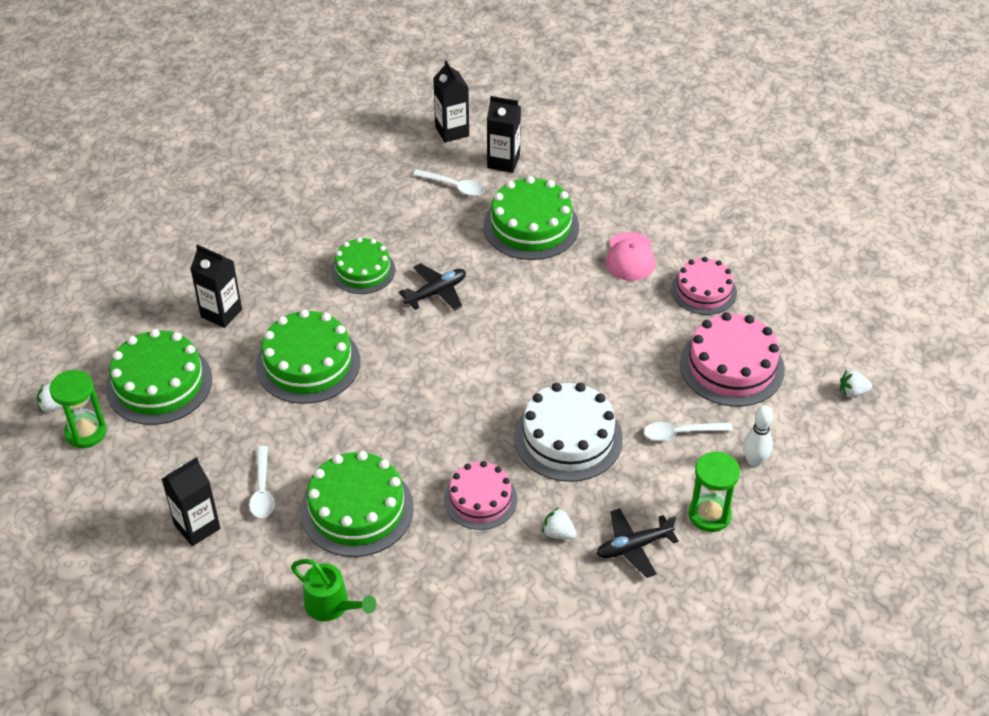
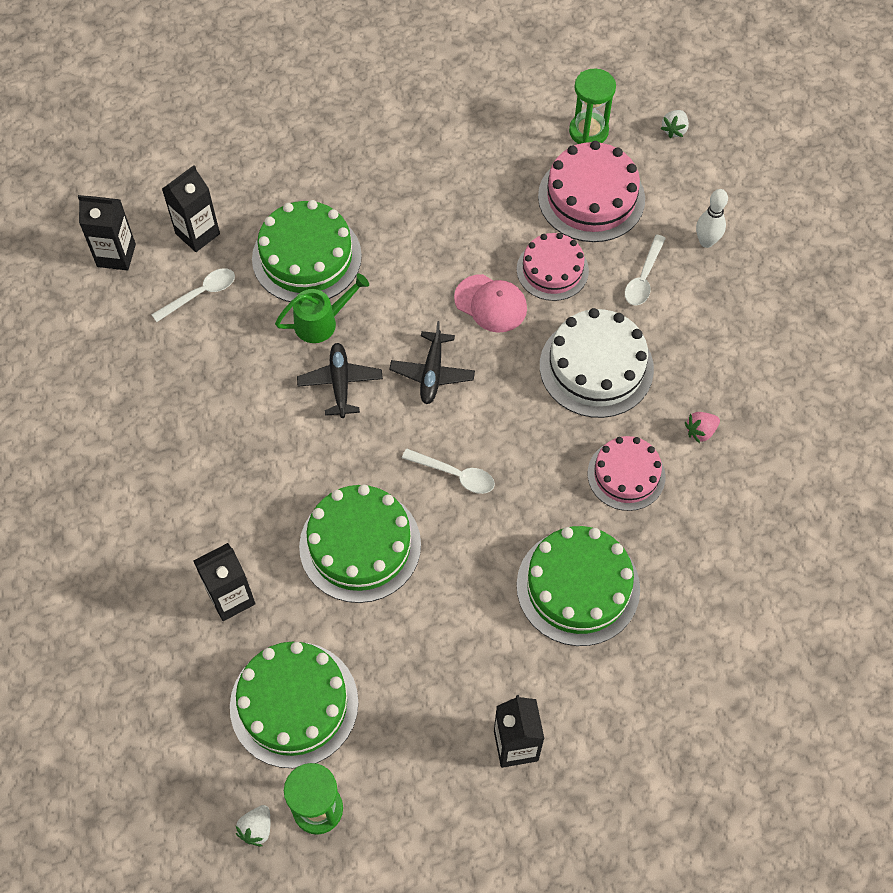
camera: 60 degrees left, 15 degrees up
(262, 490) = (503, 662): white spoon -> white spoon (455, 475)
(332, 606) = (681, 661): green watering can -> green watering can (322, 322)
(363, 270) = (263, 434): green cake -> none
(558, 533) = (700, 431): white strawberry -> pink strawberry
(630, 257) = (406, 199): pink cap -> pink cap (490, 303)
(633, 547) = (747, 381): black plane -> black plane (432, 373)
(704, 291) = (488, 167): pink cake -> pink cake (552, 270)
(709, 515) = (744, 306): green hourglass -> green hourglass (588, 131)

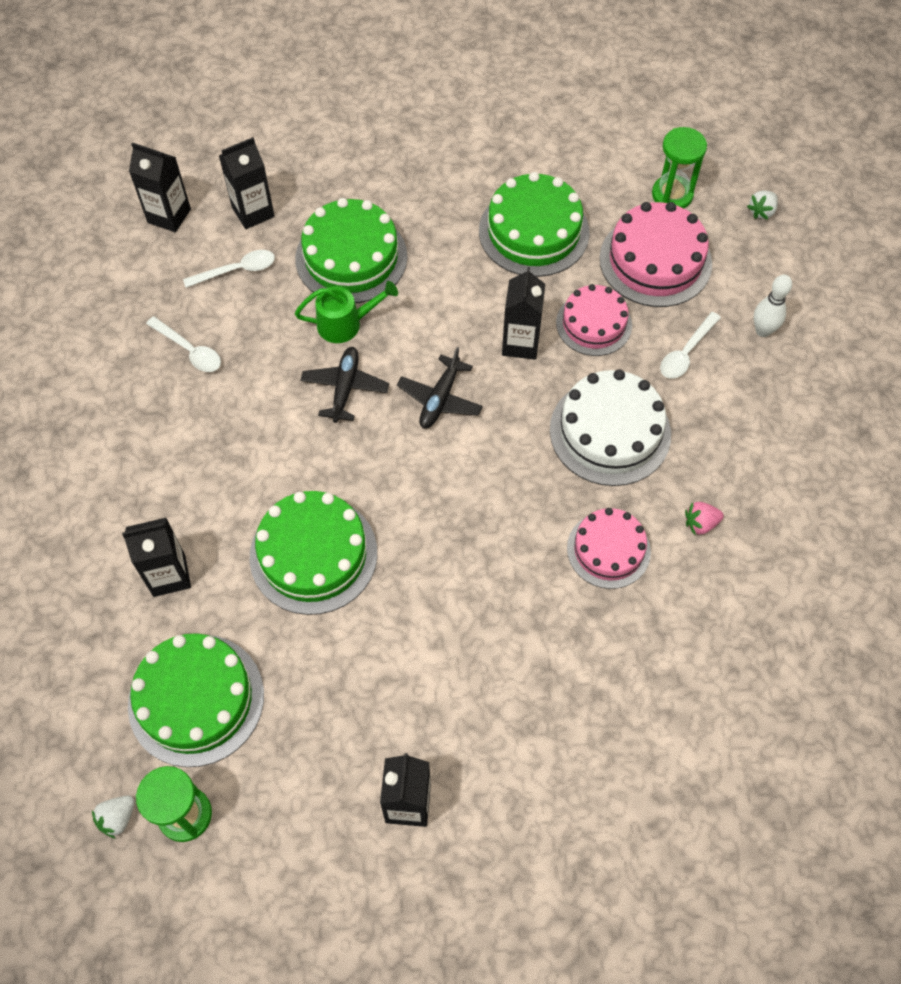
camera: 15 degrees right, 0 degrees up
(455, 475) = (431, 506): white spoon -> white spoon (189, 350)
(490, 303) = (520, 343): pink cap -> black carton
(578, 587) = (523, 653): green cake -> green cake (534, 231)

